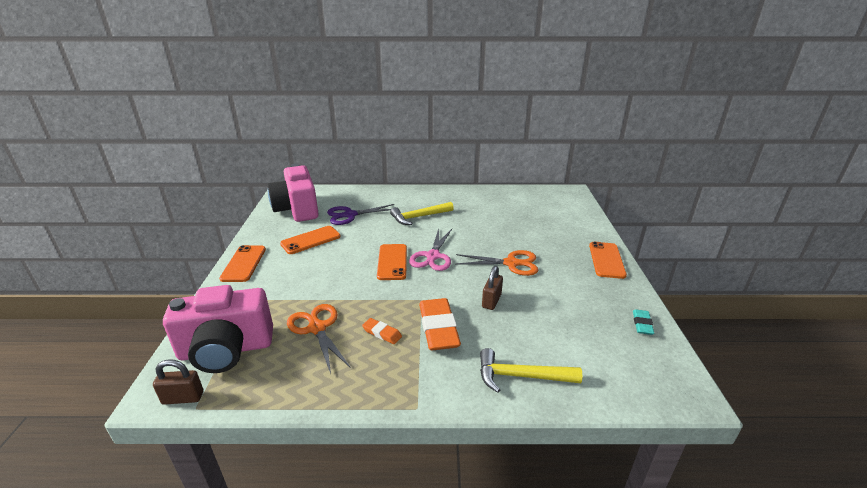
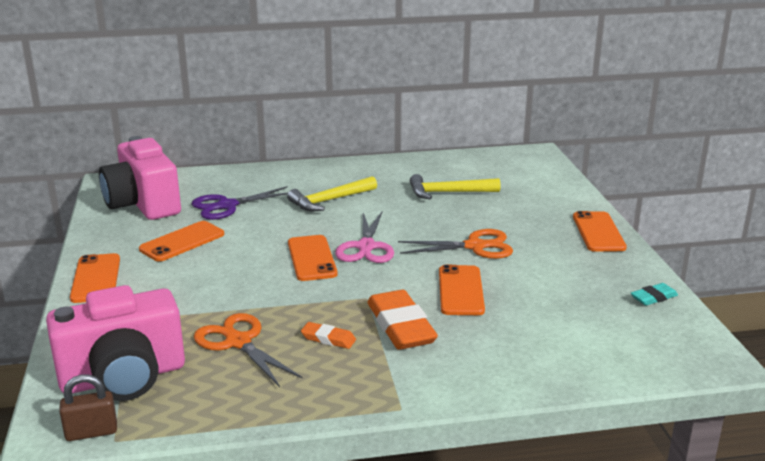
camera: 10 degrees left, 5 degrees down
(491, 301) = (460, 291): brown padlock -> orange phone
(520, 376) = (518, 364): yellow hammer -> yellow hammer (448, 193)
(642, 324) = (653, 297): turquoise eraser -> turquoise eraser turned 60 degrees clockwise

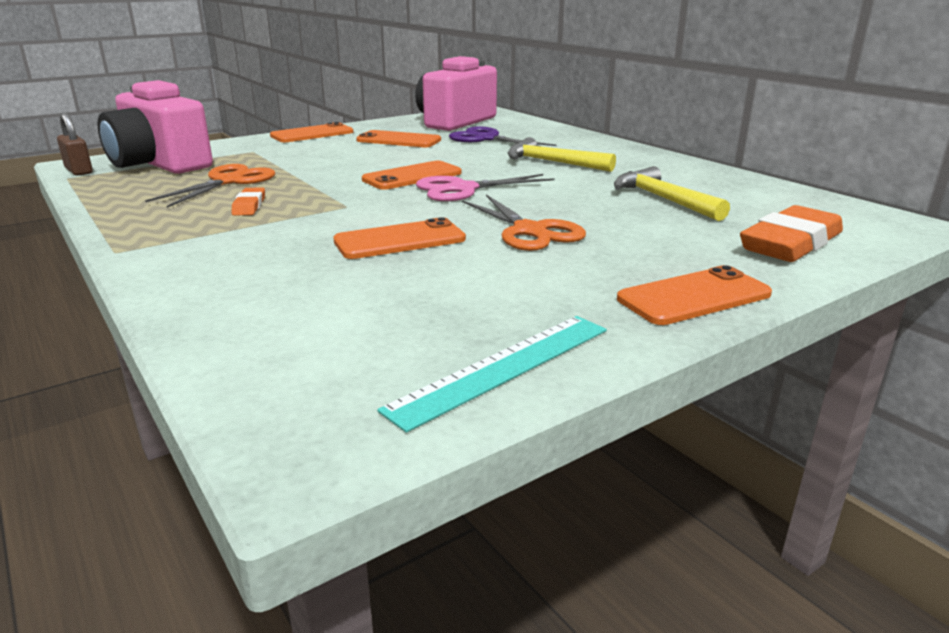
camera: 65 degrees right, 0 degrees up
(400, 326) = (292, 227): orange eraser -> orange eraser (790, 243)
(653, 297) = (503, 367): turquoise eraser -> turquoise ruler

